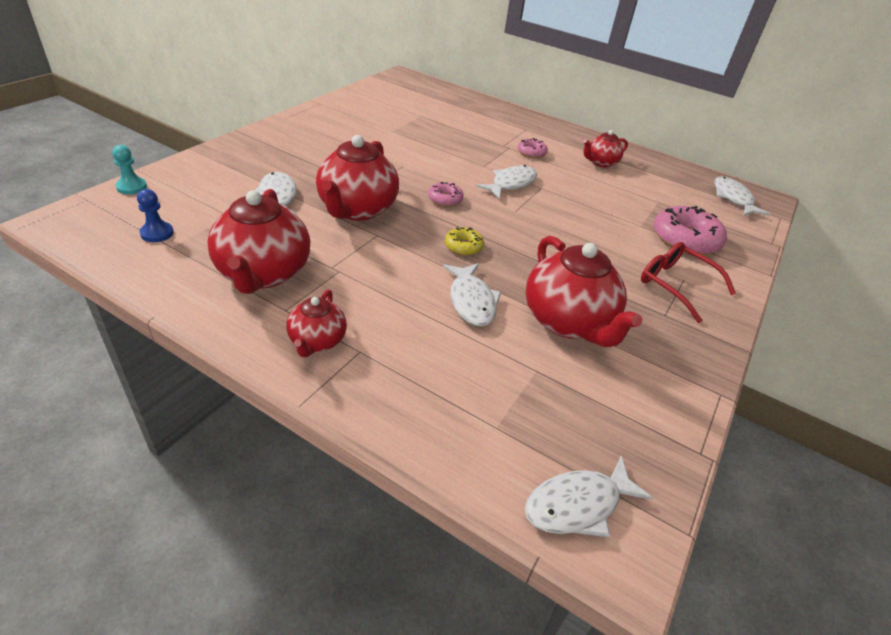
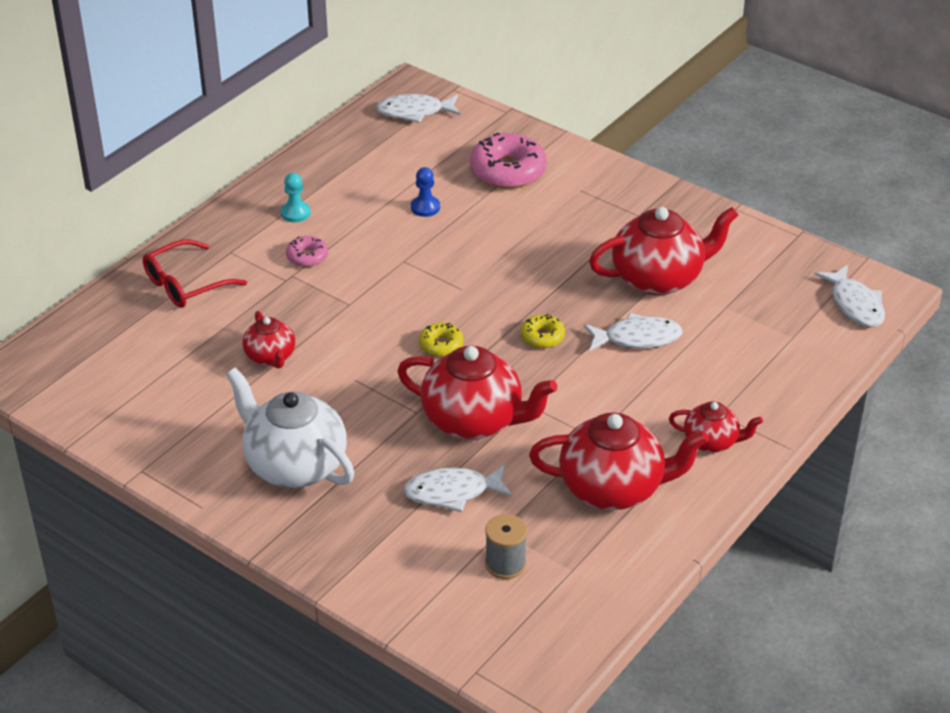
camera: 80 degrees left, 0 degrees up
(131, 187) = (440, 635): turquoise pawn -> turquoise pawn (295, 213)
(157, 233) = (547, 587): blue pawn -> blue pawn (425, 207)
(192, 216) = (505, 564): none -> grey spool
(317, 144) = (294, 465): none -> white teapot
(445, 199) = (441, 345): pink donut -> yellow donut
(511, 184) = (396, 285): white fish -> none
(600, 163) = (331, 199): red teapot -> red teapot (270, 357)
(676, 285) = (591, 197): red glasses -> red glasses (186, 284)

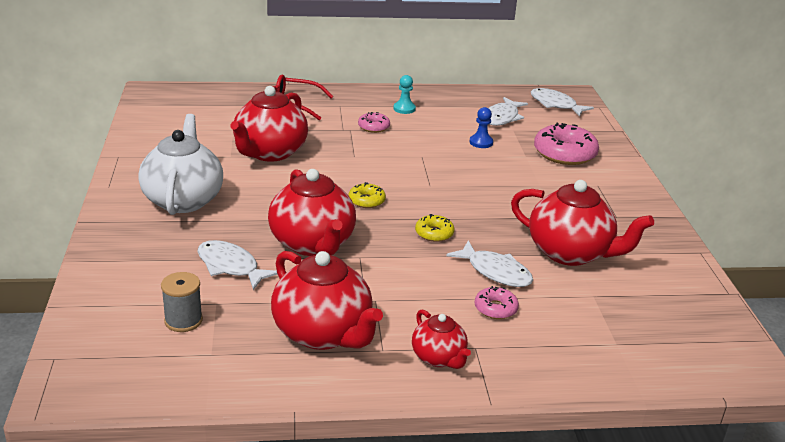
camera: 45 degrees right, 10 degrees down
(270, 357) = (269, 152): red teapot -> red teapot, size x1.84
(685, 371) = (495, 308): none -> pink donut
(855, 304) = (708, 359): white fish -> white fish (502, 117)

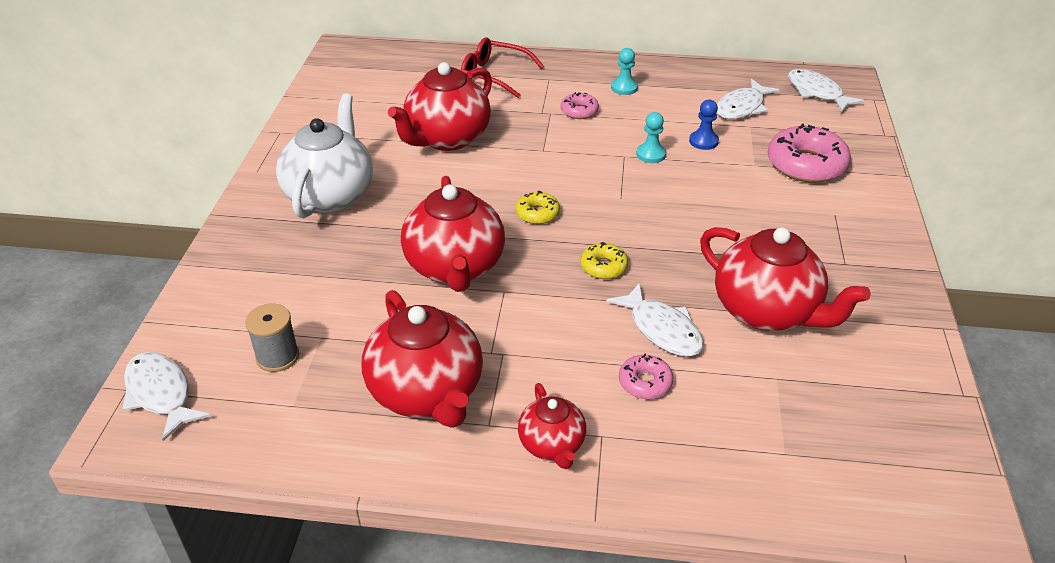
camera: 15 degrees right, 10 degrees up
(231, 266) = (353, 289): white fish -> white fish (161, 394)
(443, 154) = (651, 154): none -> turquoise pawn

